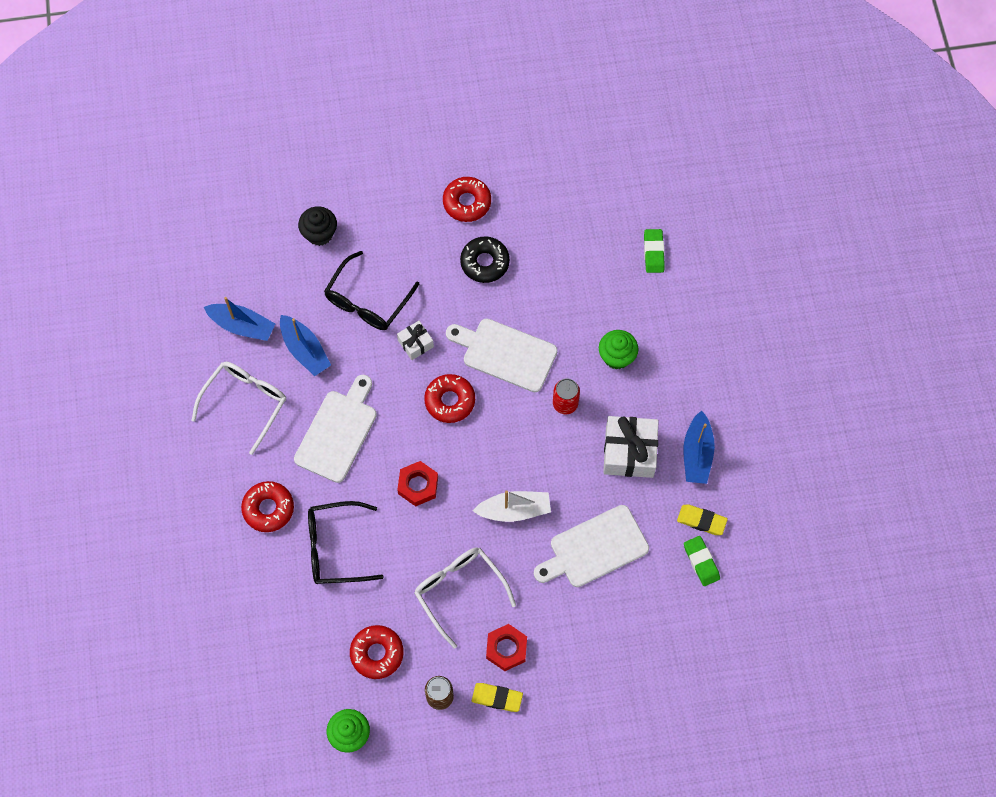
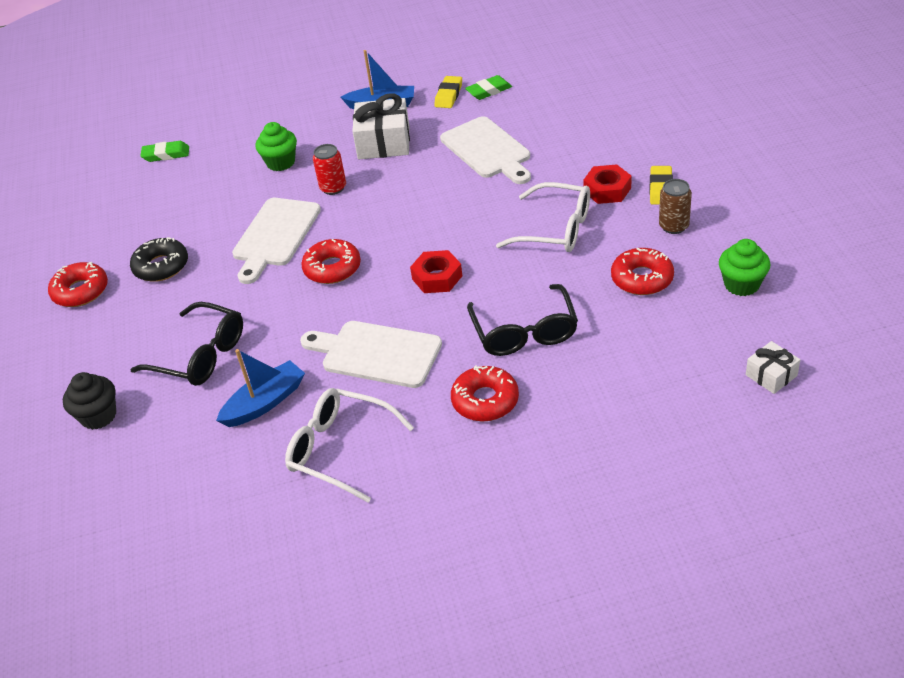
camera: 90 degrees left, 25 degrees down
(242, 326) = (226, 473): blue boat -> none
(415, 343) = (260, 305): white gift -> white gift (771, 375)
(460, 592) = (554, 229): white glasses -> white glasses turned 120 degrees counterclockwise
(514, 510) = (455, 205): white boat -> none

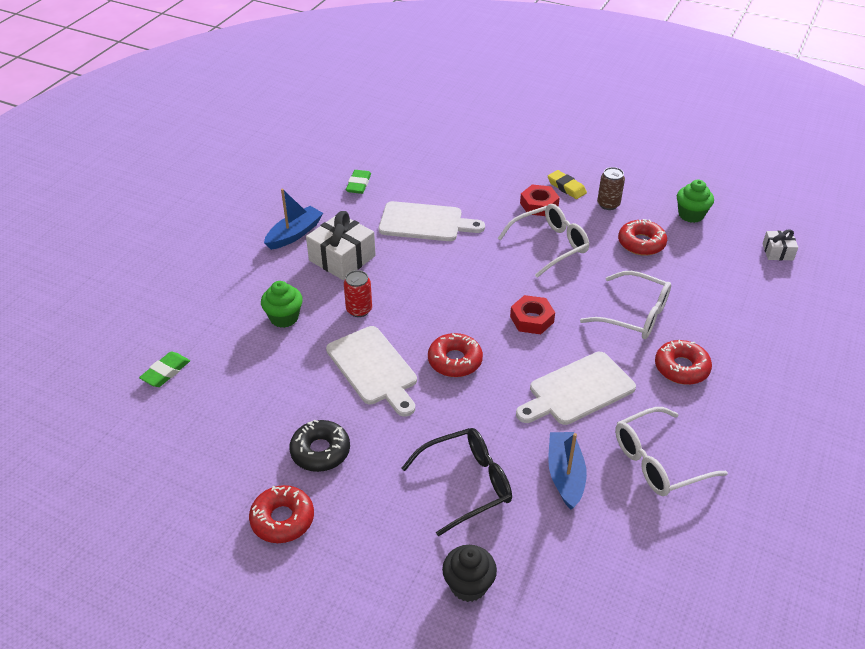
camera: 55 degrees left, 0 degrees up
(448, 95) = (334, 202): yellow eraser -> none
(524, 331) = (633, 314): black glasses -> white glasses

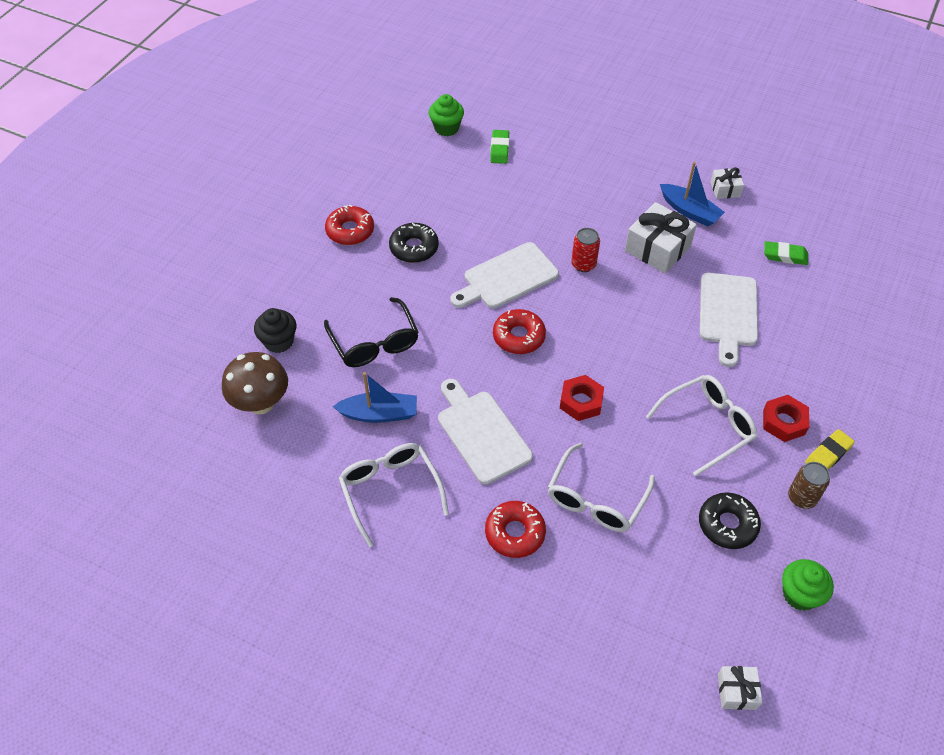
camera: 90 degrees right, 10 degrees up
(166, 372) = (499, 149): green eraser -> green eraser turned 60 degrees clockwise
(269, 209) = (725, 189): none -> white gift
(284, 318) = (568, 213): green cupcake -> green cupcake (446, 128)
(549, 246) = (706, 426): white glasses -> white glasses turned 90 degrees counterclockwise
(565, 595) = (261, 403): none -> brown mushroom
(641, 243) = (727, 524): red donut -> black donut

